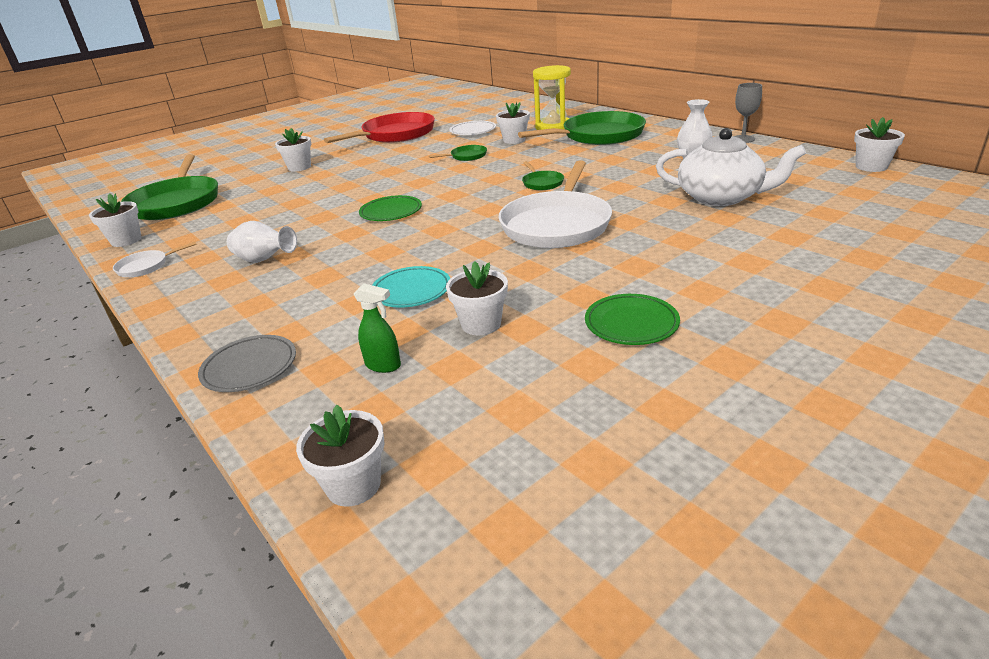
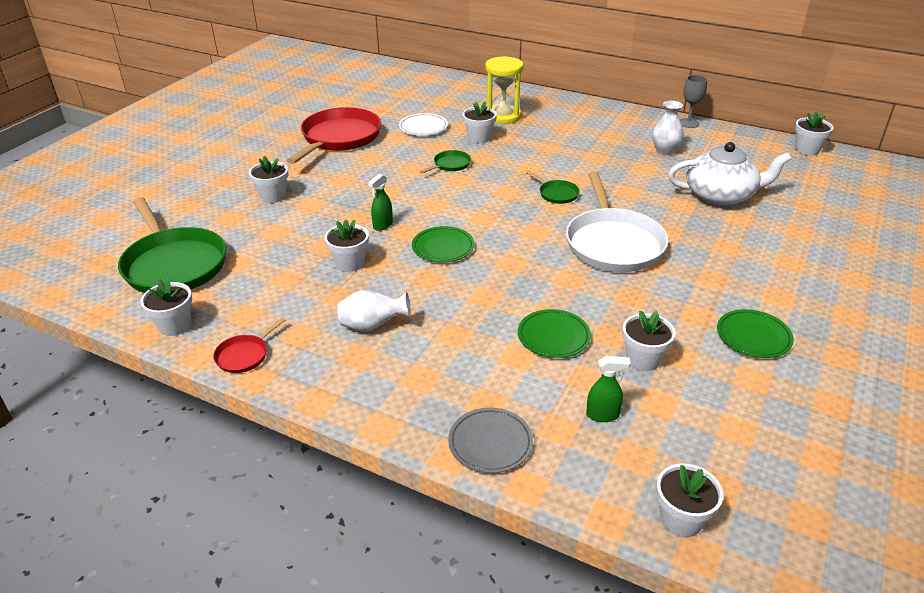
camera: 25 degrees left, 5 degrees up
(145, 266) = (244, 355): white pan -> red pan
(301, 215) = (350, 263): none -> white flower pot
(359, 192) = (382, 225): none -> green spray bottle
(411, 291) = (553, 337): turquoise plate -> green plate
(599, 135) = (558, 126): green pan -> none

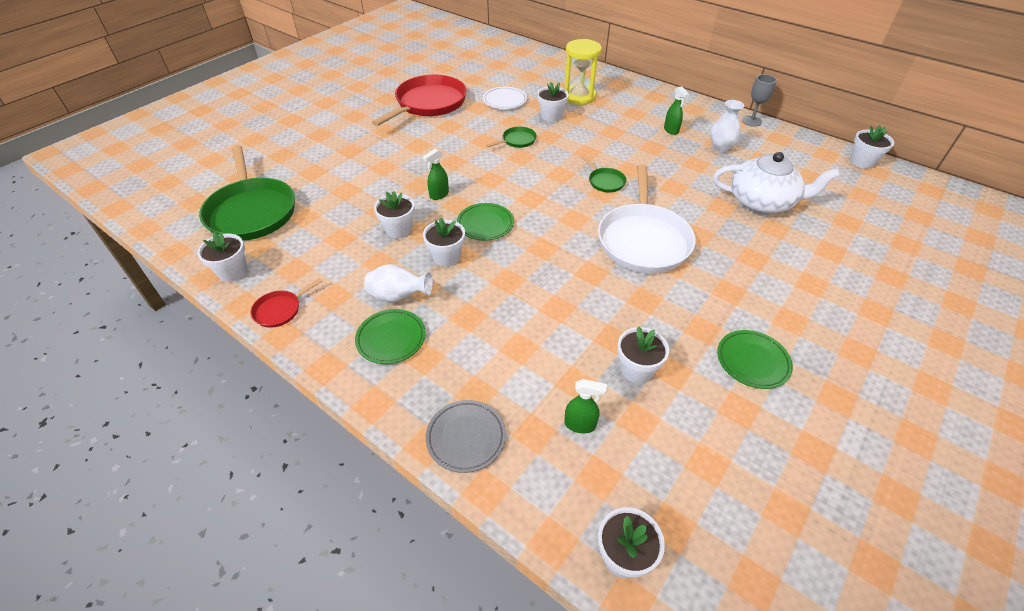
camera: 10 degrees right, 10 degrees up
(273, 196) = (354, 154): white flower pot -> white flower pot (446, 257)
(553, 337) = (558, 332): green plate -> green plate (391, 339)
(609, 139) = (671, 130): none -> green spray bottle

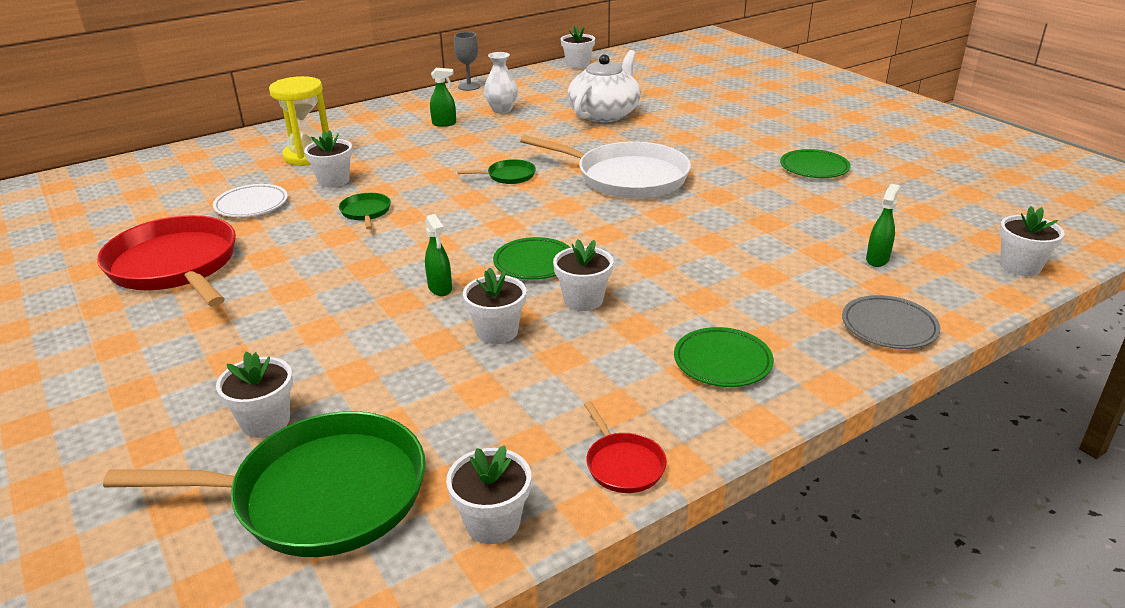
camera: 70 degrees left, 15 degrees down
(398, 296) = (644, 347): white vase -> none
(636, 369) = (812, 219): white flower pot -> white flower pot (265, 422)

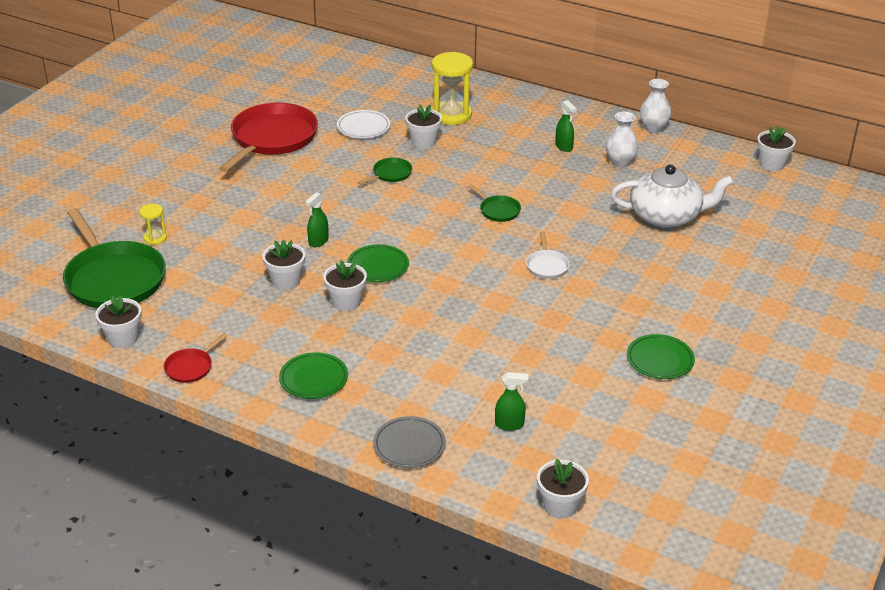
camera: 60 degrees right, 5 degrees up
(265, 422) = (155, 238): white flower pot -> yellow hourglass
(469, 86) = (653, 128): grey goblet -> white vase
(627, 177) = (547, 266): white pan -> white pan, size x0.44

